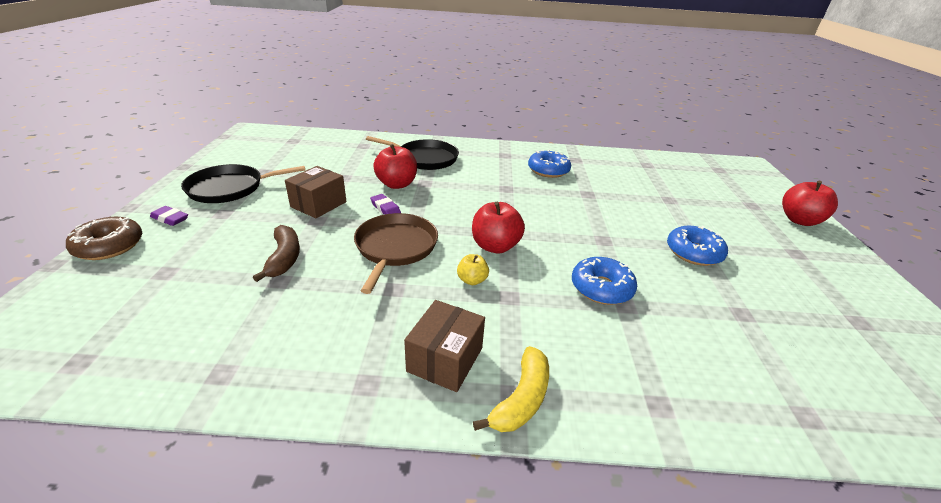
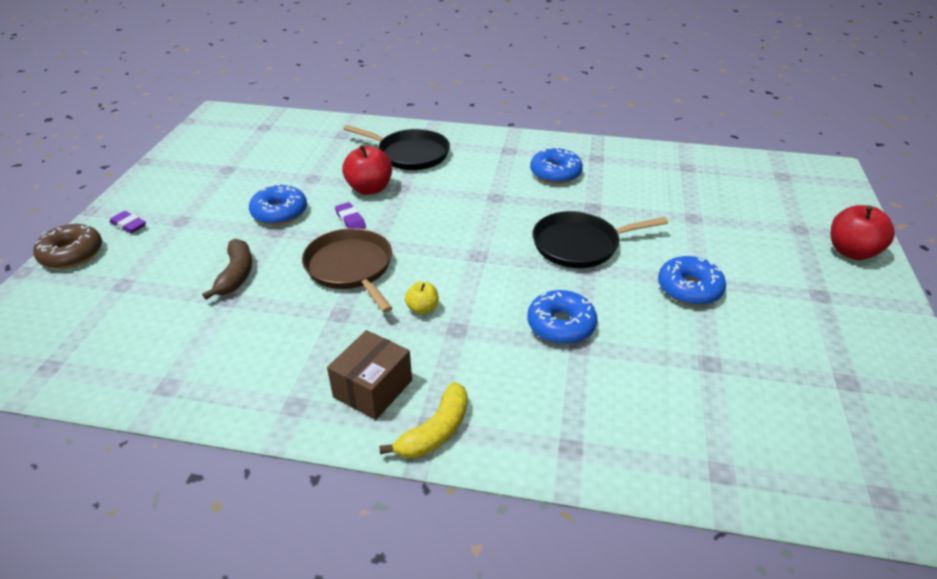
camera: 10 degrees right, 5 degrees up
(230, 188) = (190, 190): black pan -> black pan (580, 245)
(318, 204) = (279, 212): brown box -> blue donut
(395, 248) = (351, 268): brown pan -> brown pan turned 45 degrees counterclockwise
(495, 246) = (459, 271): red apple -> none

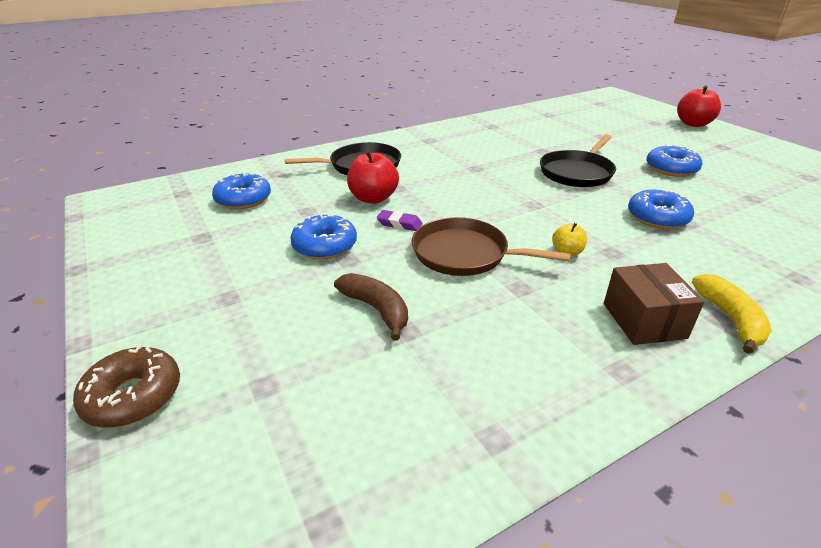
camera: 40 degrees left, 5 degrees down
(129, 225) = (166, 331): purple eraser -> none
(555, 173) = (485, 142): blue donut -> blue donut (243, 199)

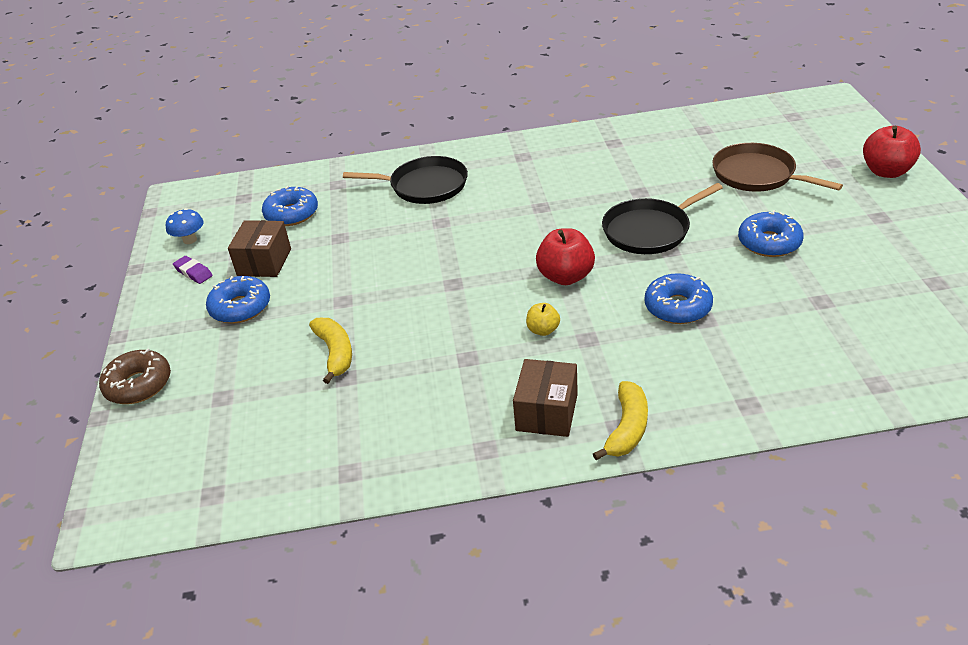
camera: 25 degrees right, 5 degrees up
(137, 234) = (190, 240): none -> blue mushroom
(237, 241) = (264, 262): none -> brown box
(325, 246) = (332, 281): blue donut -> blue donut (240, 307)
(373, 198) = (408, 232): red apple -> red apple (565, 276)
(376, 309) = (335, 353): brown banana -> yellow banana
(399, 224) = (412, 268): purple eraser -> purple eraser (193, 273)
(465, 254) = (447, 313): brown pan -> brown pan (757, 175)

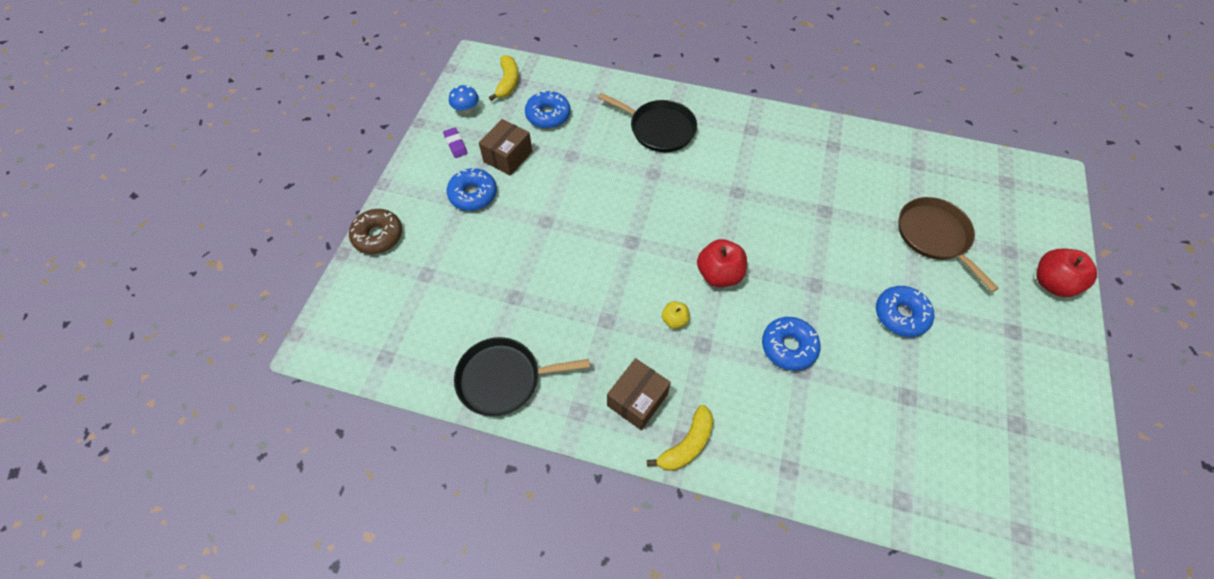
camera: 20 degrees right, 20 degrees up
(335, 353) = (518, 270): yellow banana -> yellow banana (508, 82)
(649, 230) = (810, 257): black pan -> black pan (503, 379)

